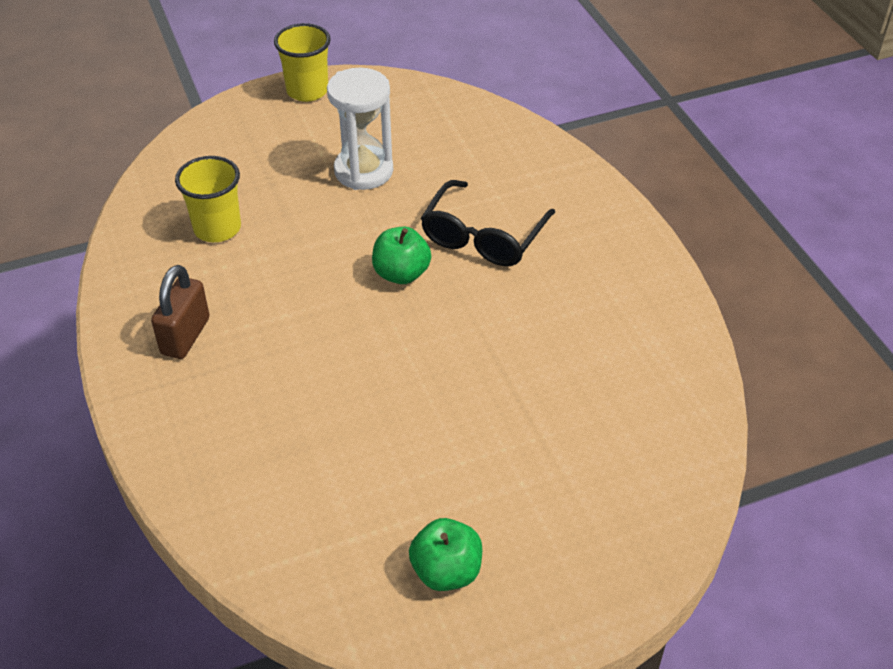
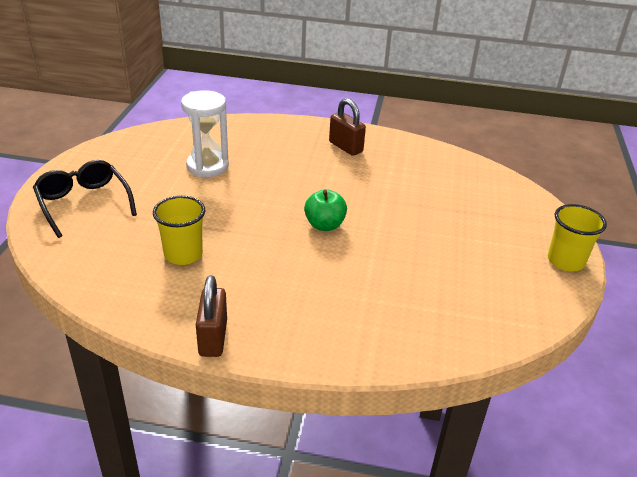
camera: 120 degrees right, 10 degrees down
(217, 228) = (426, 179): yellow cup -> yellow cup (183, 254)
(363, 171) = (442, 250): white hourglass -> white hourglass (207, 166)
(446, 571) = (122, 163): green apple -> none
(483, 237) = (326, 271): black glasses -> black glasses (84, 203)
(655, 267) = (213, 338): none -> brown padlock

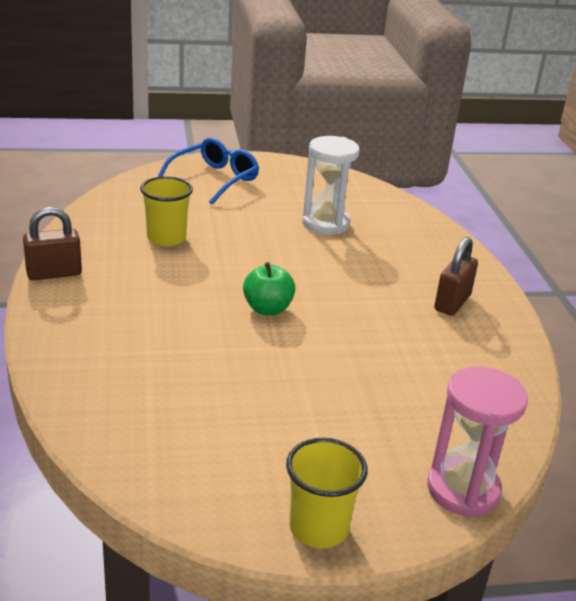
camera: 70 degrees right, 5 degrees down
(84, 203) = (214, 179): black glasses -> blue glasses
(533, 201) = (463, 490): none -> pink hourglass

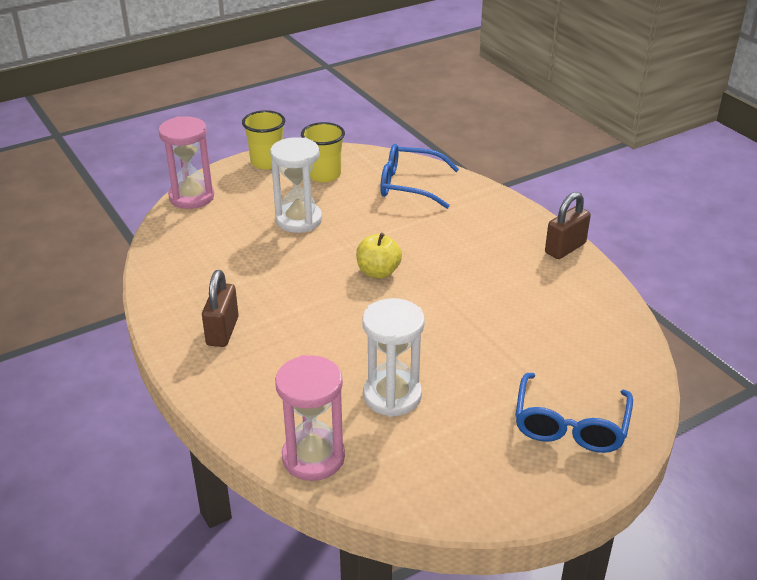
camera: 160 degrees right, 5 degrees up
(134, 404) = (409, 185): none -> blue glasses
(166, 238) = (524, 314): yellow cup -> yellow cup (324, 175)
(267, 309) = (378, 272): green apple -> yellow apple
(320, 398) = (299, 220): none -> white hourglass
(403, 211) = (313, 457): none -> pink hourglass

